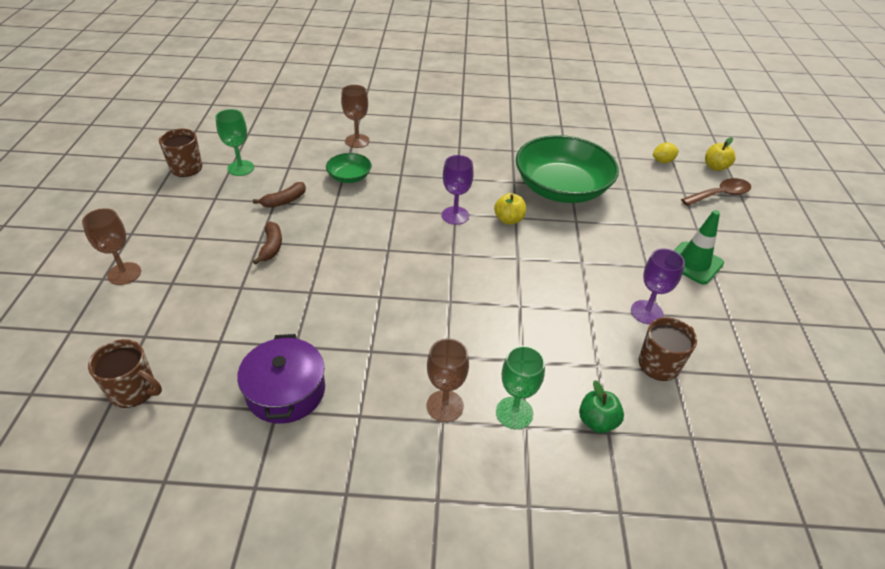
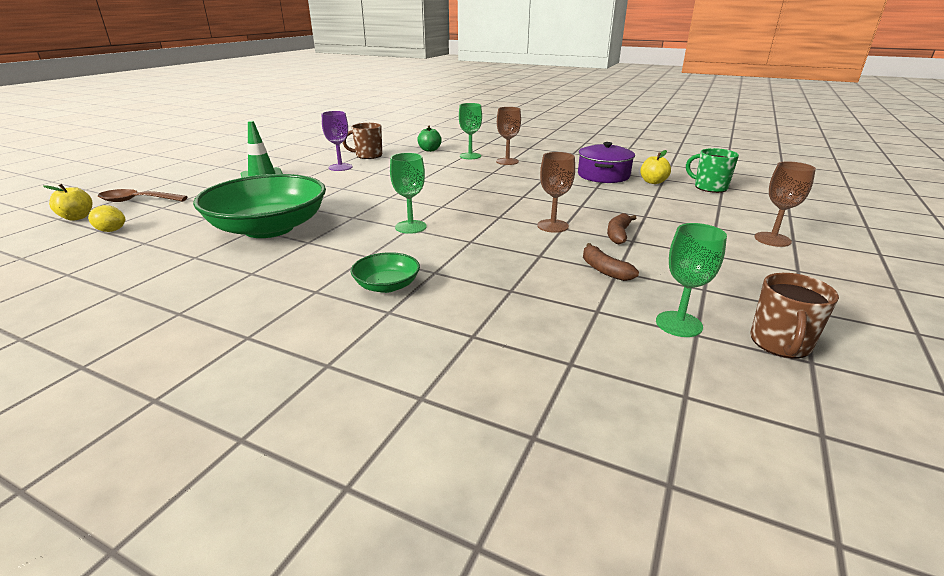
camera: 155 degrees left, 15 degrees down
(134, 390) = (709, 187): brown mug -> green mug
(284, 201) = (604, 270): brown banana -> brown banana turned 105 degrees counterclockwise
(349, 177) = (507, 281): green bowl -> green bowl (387, 285)
(357, 141) = (466, 333): brown goblet -> brown goblet (552, 226)
(455, 215) = (411, 227): purple goblet -> green goblet
(509, 219) = (362, 216): yellow apple -> yellow apple (653, 182)

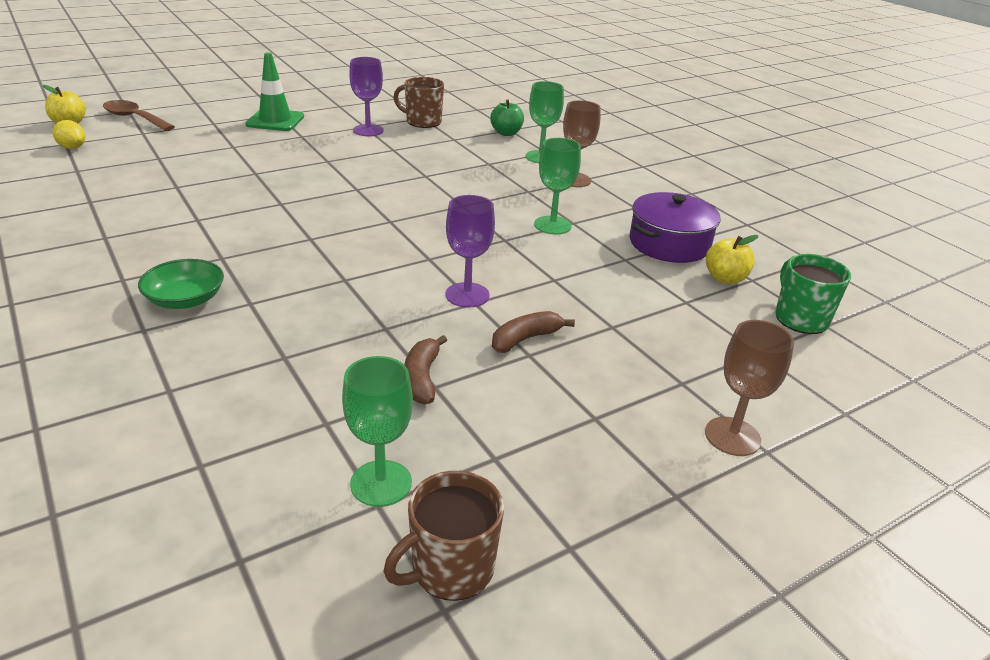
camera: 30 degrees right, 5 degrees up
(269, 228) = (189, 190): green bowl -> none
(411, 227) = (315, 237): green goblet -> green goblet (552, 225)
(552, 226) = (467, 295): brown goblet -> purple goblet

